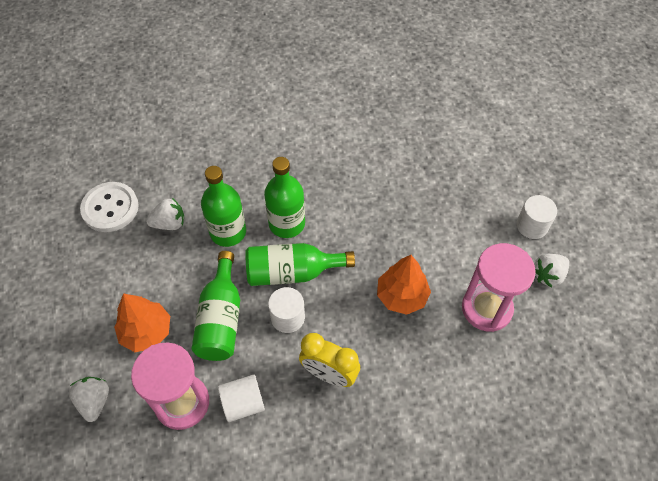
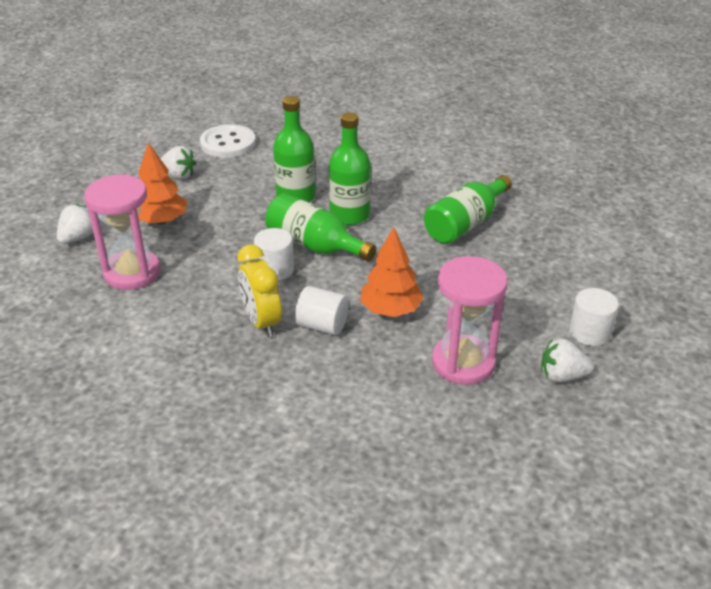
camera: 40 degrees right, 20 degrees down
(169, 223) = (258, 171): white strawberry -> white strawberry (179, 175)
(221, 319) = (223, 242): green bottle -> green bottle (465, 224)
(243, 403) = (173, 299): white cylinder -> white cylinder (322, 325)

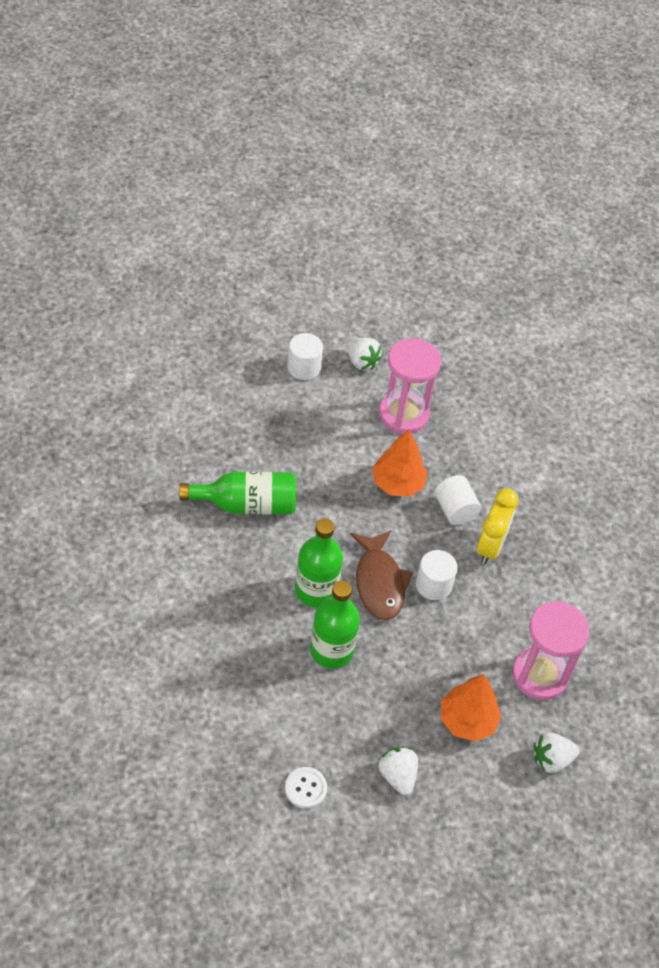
camera: 140 degrees left, 15 degrees up
(228, 143) = (305, 788): white button -> white button, size x0.59
(315, 245) = (379, 582): green bottle -> brown fish

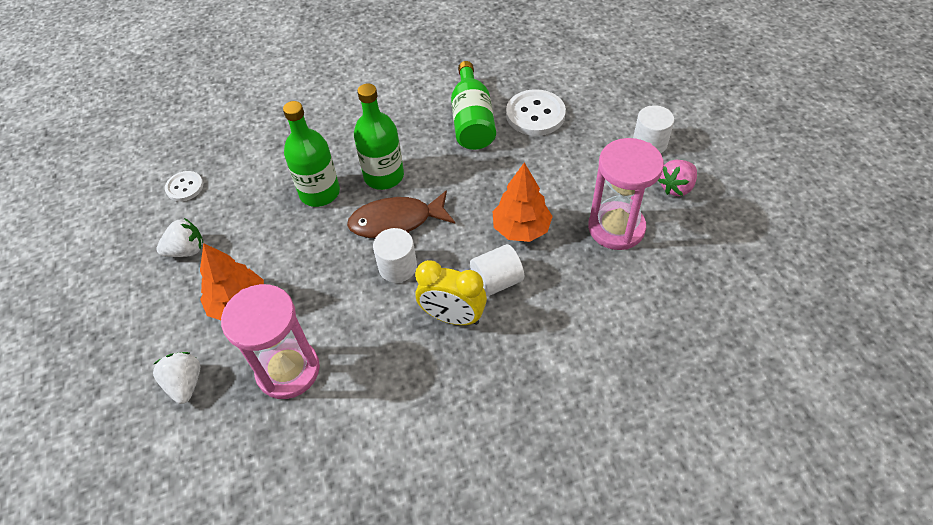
camera: 95 degrees right, 0 degrees up
(247, 449) = (535, 114): none -> white button
(361, 362) = (676, 187): white strawberry -> pink strawberry

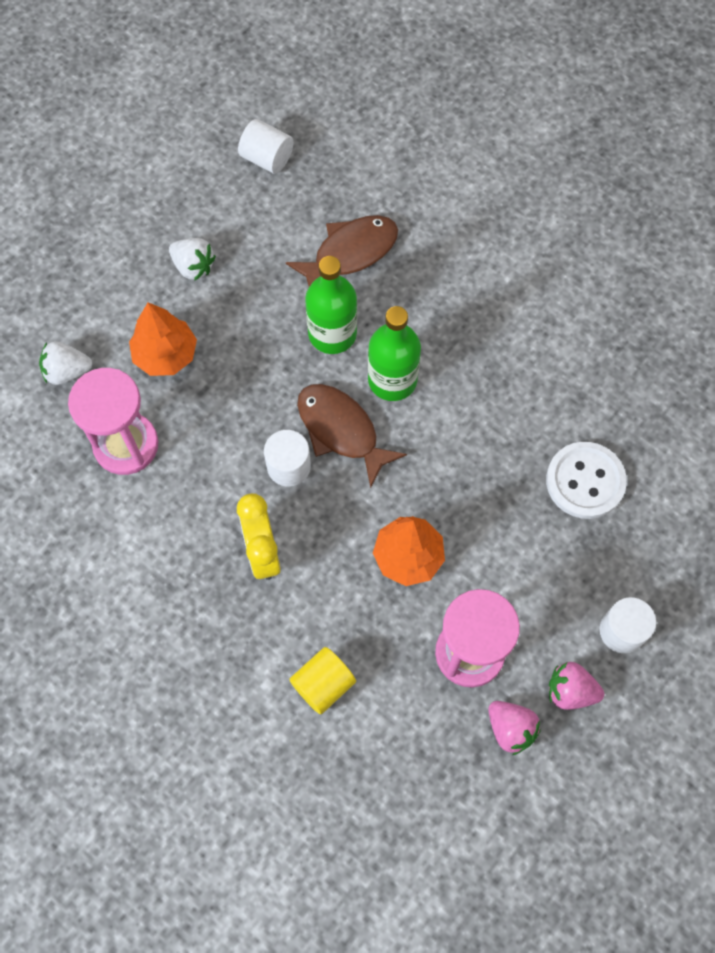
camera: 55 degrees right, 15 degrees up
(184, 187) = (261, 207): white button -> none
(185, 384) = (67, 371): white strawberry -> white strawberry turned 135 degrees counterclockwise
(270, 155) = (350, 253): none -> brown fish
(472, 121) = (529, 419): green bottle -> none
(497, 281) = (328, 569): white cylinder -> white cylinder (267, 158)
(586, 328) = (323, 684): none -> yellow cylinder
(686, 231) = (510, 729): none -> pink strawberry

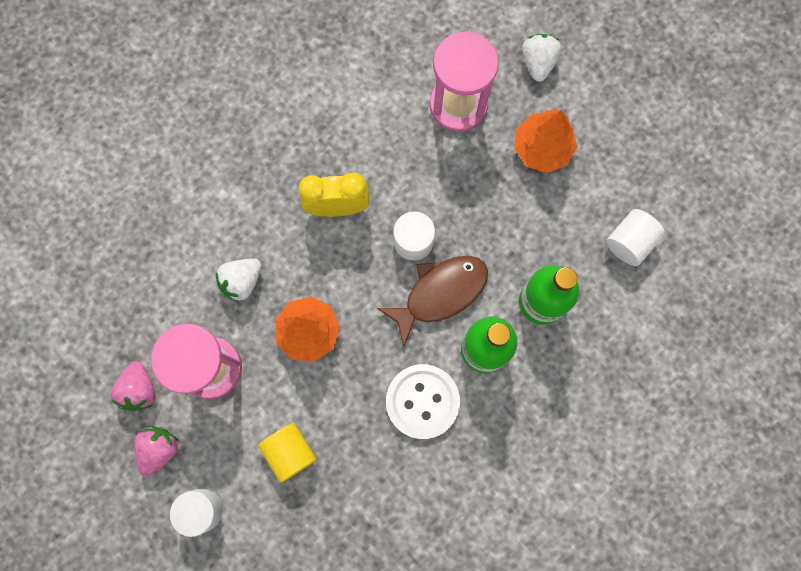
camera: 100 degrees right, 10 degrees up
(193, 266) = (632, 184): white strawberry -> white strawberry (242, 281)
(267, 158) = (748, 270): white cylinder -> white cylinder (629, 242)
(323, 684) = (212, 239): yellow cylinder -> yellow cylinder (290, 452)
(350, 253) = (628, 334): brown fish -> none
(510, 729) = (139, 389): pink strawberry -> pink strawberry turned 60 degrees counterclockwise
(585, 481) = (349, 511): white button -> white button (422, 401)

